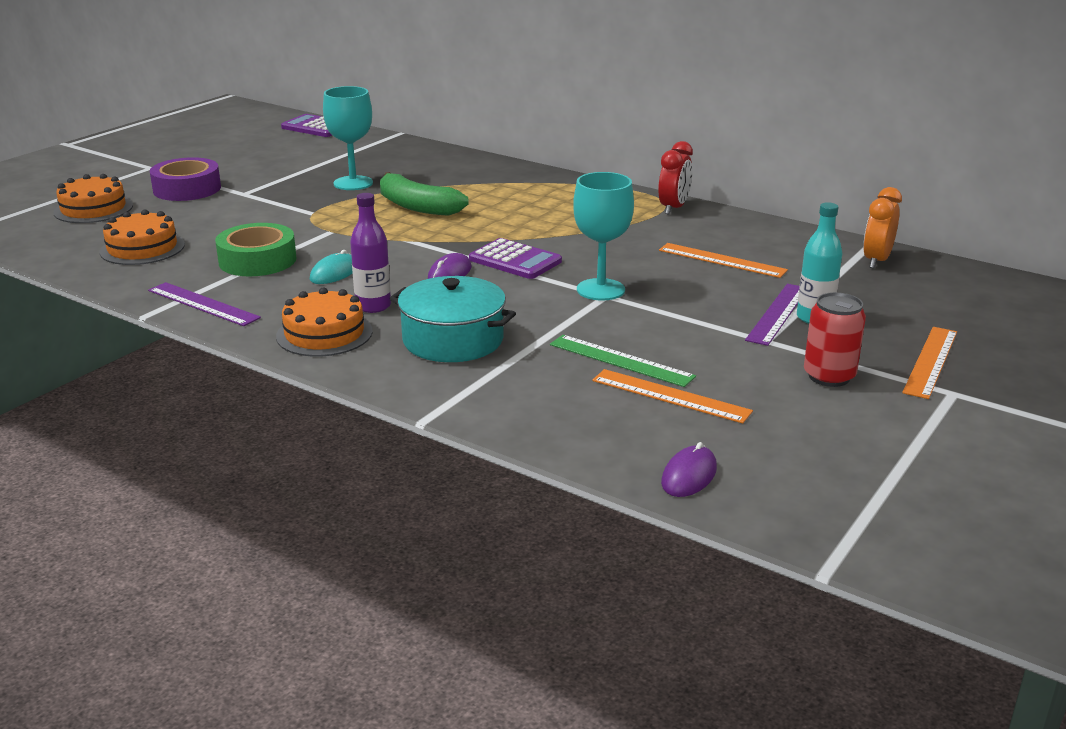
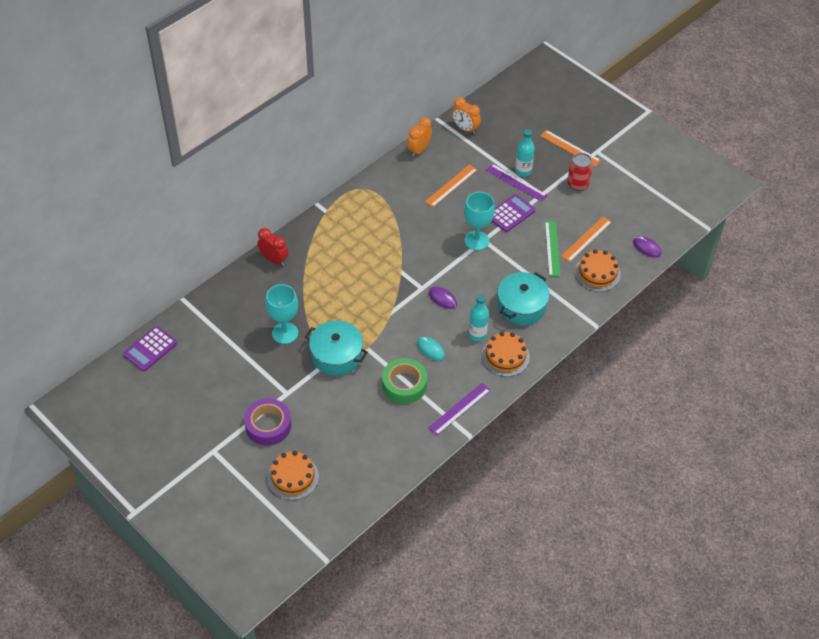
camera: 80 degrees left, 25 degrees up
(142, 248) = (371, 443): orange cake -> orange cake (597, 273)
(315, 214) = (336, 355): none -> turquoise pot
(373, 306) = (477, 334): purple bottle -> turquoise bottle
(417, 206) = (338, 303): green banana -> none
(515, 260) = (431, 268): purple calculator -> purple calculator (510, 213)
(620, 360) = (552, 248): green ruler -> green ruler turned 45 degrees counterclockwise
(673, 208) = (373, 186): red clock -> red clock (274, 259)
(786, 231) = (419, 150): none -> orange clock

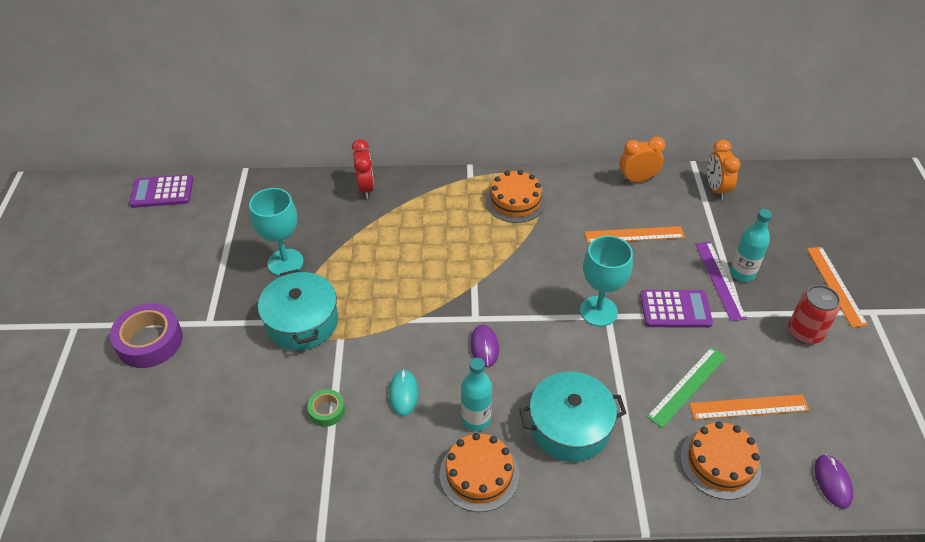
camera: 45 degrees right, 5 degrees down
(293, 477) = (96, 416): orange cake -> orange cake (515, 201)
(404, 384) = (327, 411): green tape -> green tape, size x0.52
(459, 409) = (349, 493): purple ruler -> none

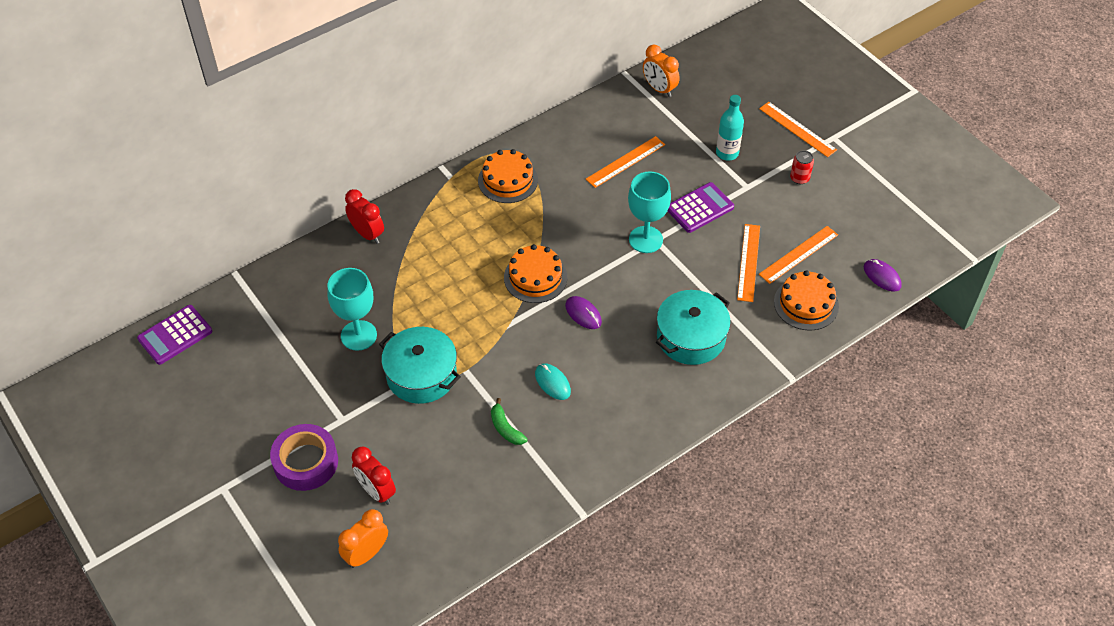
camera: 35 degrees left, 5 degrees up
(175, 400) = (376, 491): none -> red clock
(327, 411) = (505, 428): green tape -> green banana
(476, 419) = (621, 370): turquoise bottle -> none
(479, 474) = (655, 406): orange cake -> orange cake (535, 277)
(637, 179) = (592, 110): orange clock -> orange clock (366, 554)
(687, 386) = (749, 262): green ruler -> orange ruler
(719, 280) = (715, 167): purple ruler -> none
(804, 333) = (799, 178): red can -> red can, size x0.65

